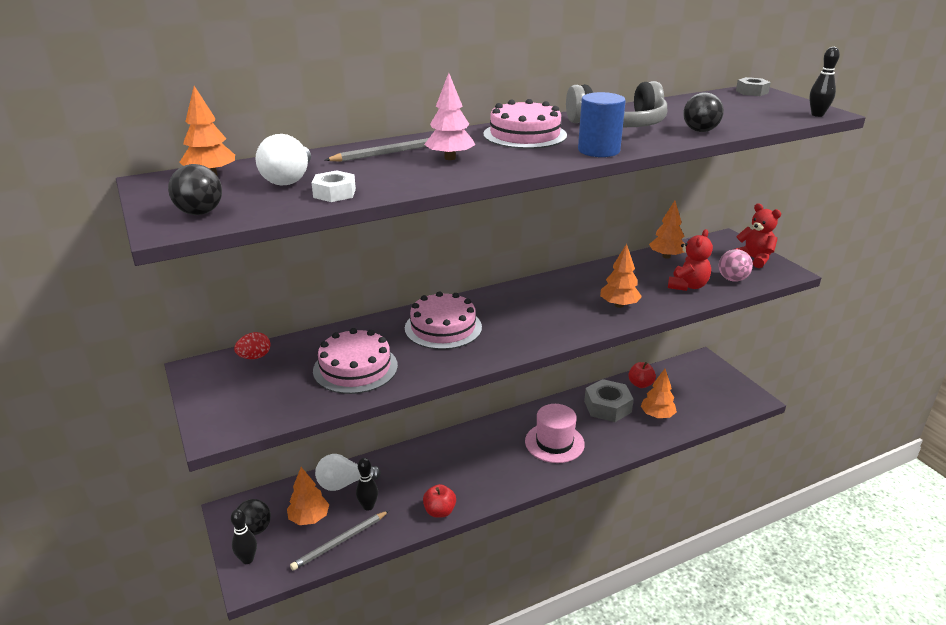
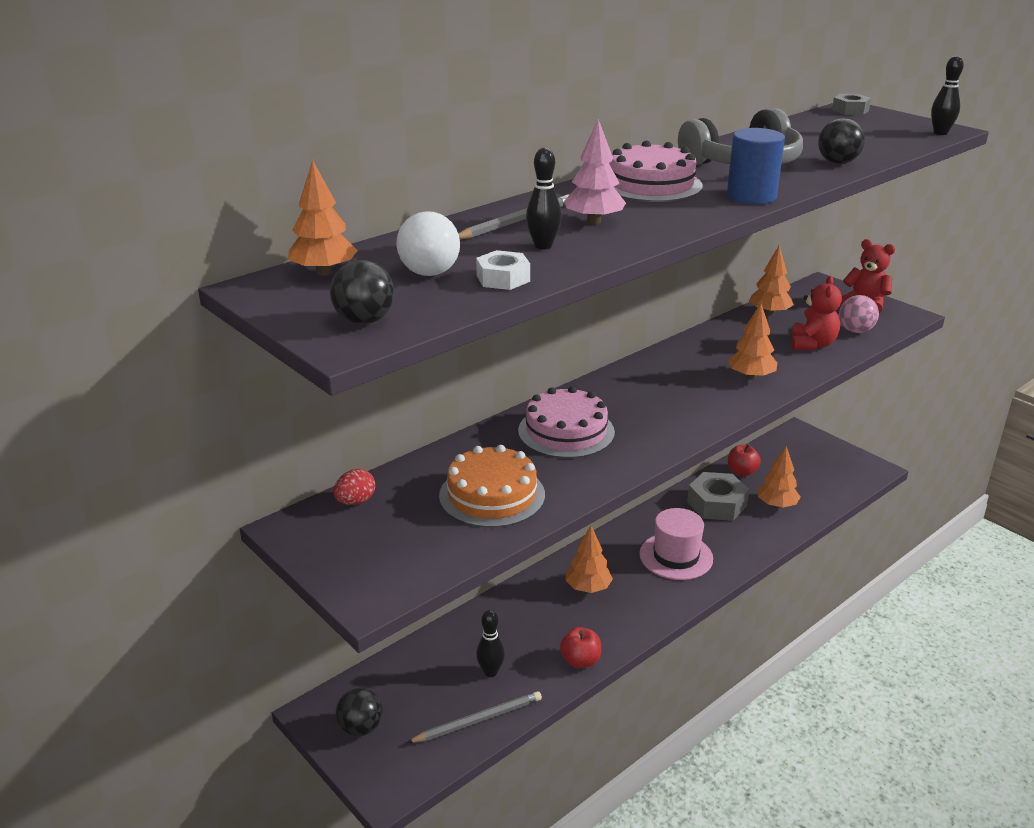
camera: 15 degrees left, 0 degrees up
(247, 559) = (371, 765): black bowling pin -> black bowling pin (543, 246)
(309, 518) = (423, 700): orange tree -> orange tree (588, 588)
(340, 542) = (478, 720): grey pencil -> grey pencil turned 150 degrees counterclockwise
(344, 483) = (446, 651): white light bulb -> none
(355, 368) = (492, 495): pink cake -> orange cake

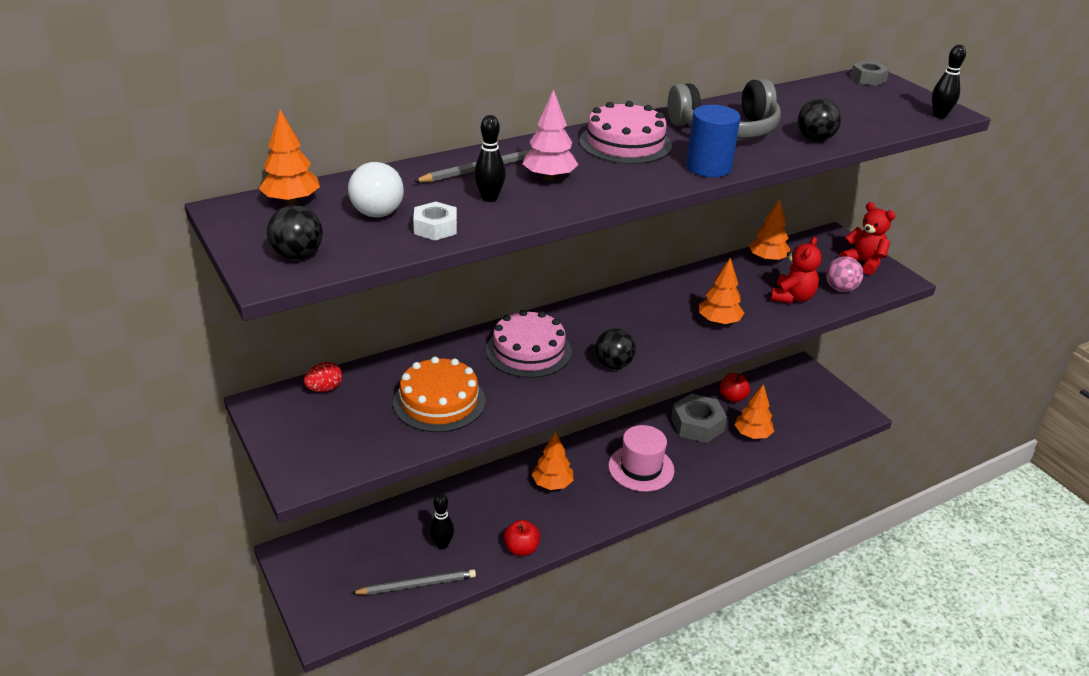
camera: 10 degrees right, 5 degrees up
(361, 728) = (319, 573): black ball -> black ball (613, 364)

